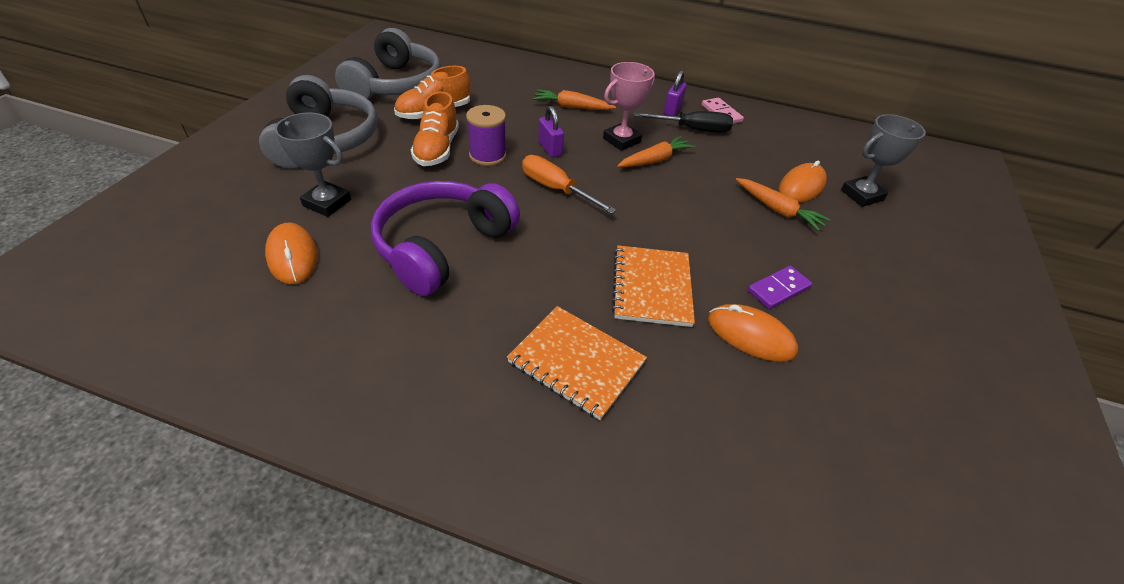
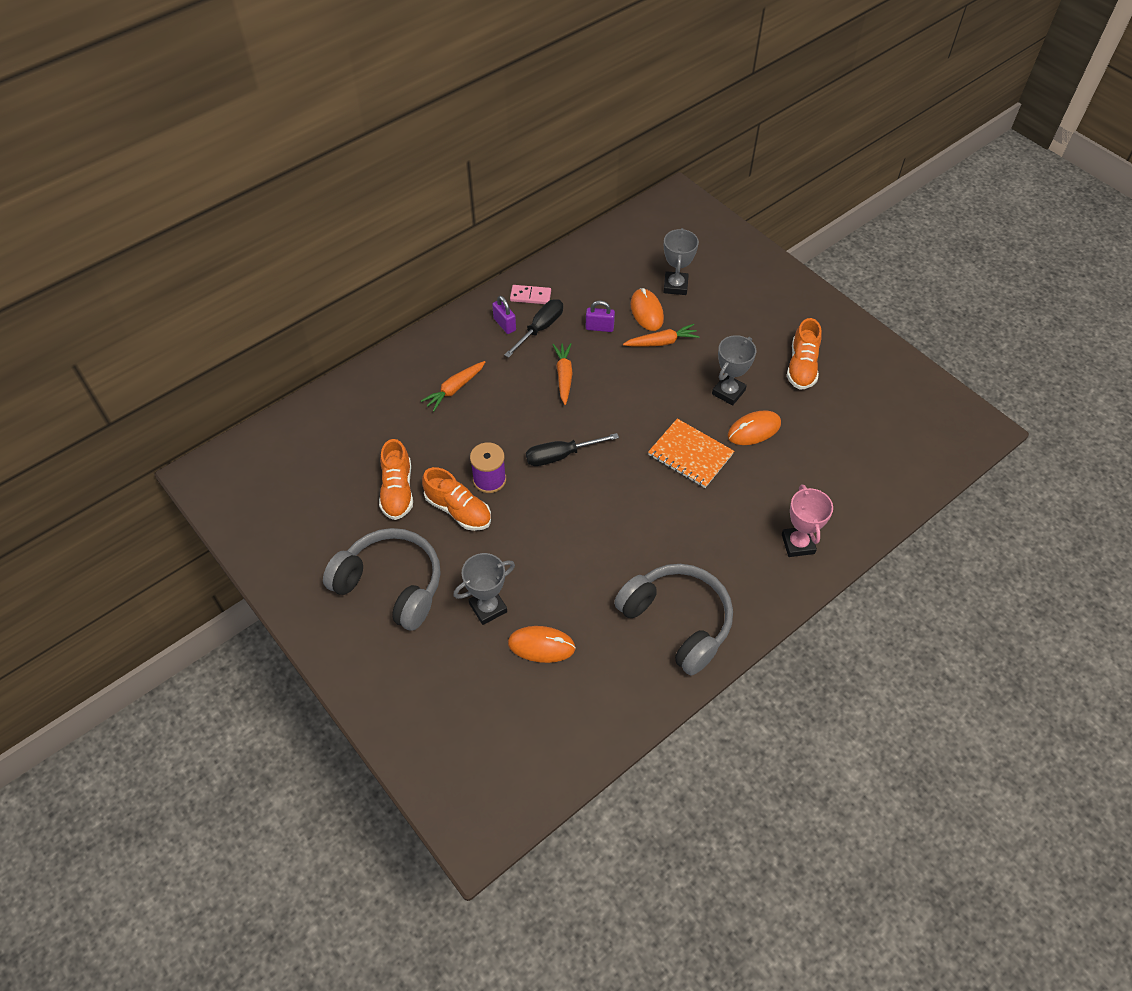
camera: 55 degrees left, 10 degrees up
(395, 84) = (325, 503): grey headphones -> grey headphones (677, 621)
(442, 246) = (584, 551): purple headphones -> none
(550, 149) = (506, 434): purple padlock -> purple padlock (599, 327)
(556, 189) = (560, 456): orange screwdriver -> black screwdriver
(576, 362) = (726, 524): orange notebook -> none
(621, 140) = (525, 382): pink trophy -> pink trophy (798, 544)
(778, 289) = (728, 392): purple domino -> grey trophy
(906, 349) = (802, 366): none -> orange shoe

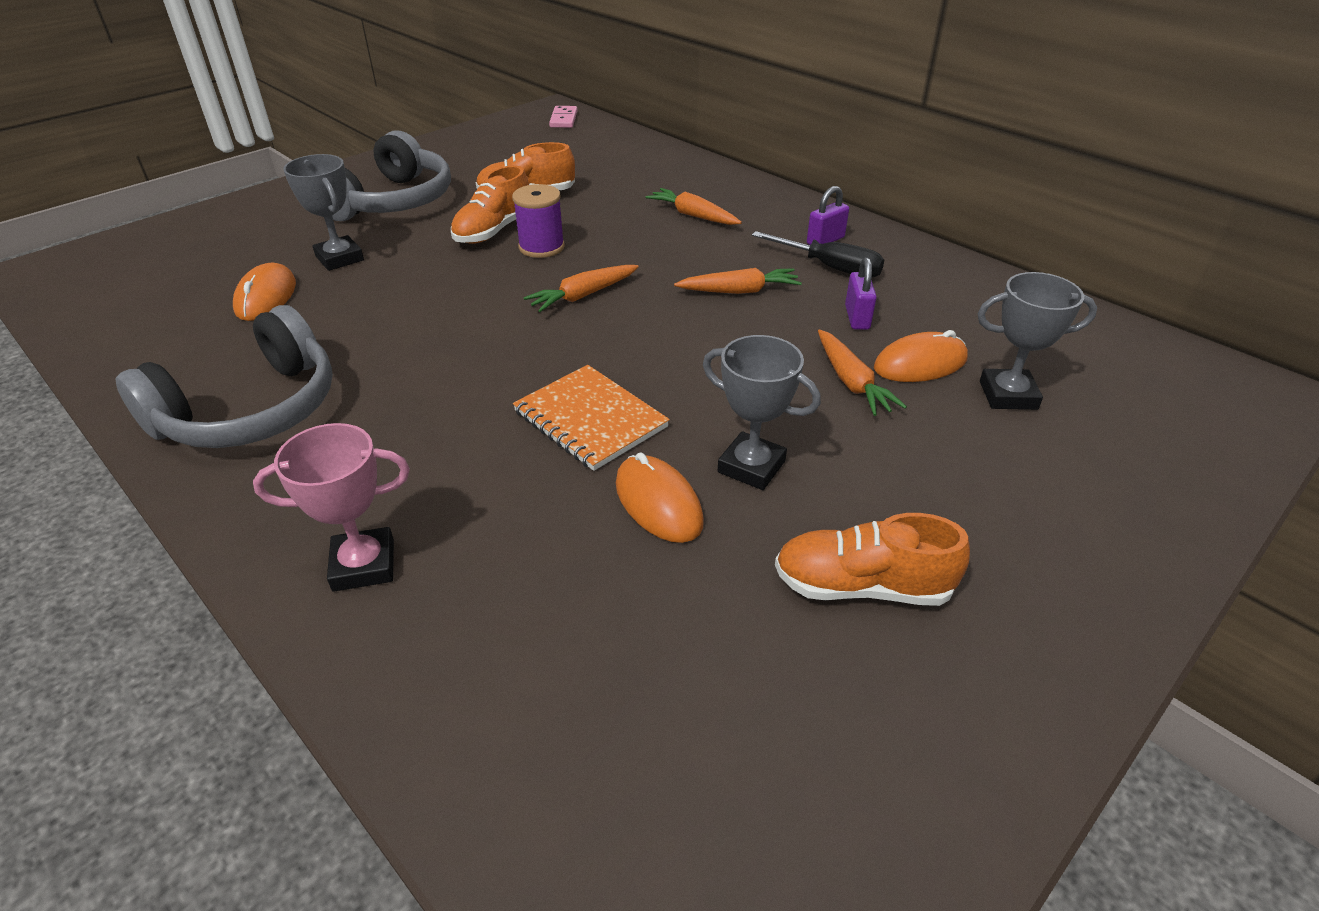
camera: 85 degrees right, 15 degrees down
(530, 296) = (893, 256): pink domino -> pink domino (563, 119)
(560, 456) = (583, 295): black screwdriver -> orange carrot
(690, 455) = (590, 419): orange notebook -> orange notebook turned 75 degrees counterclockwise

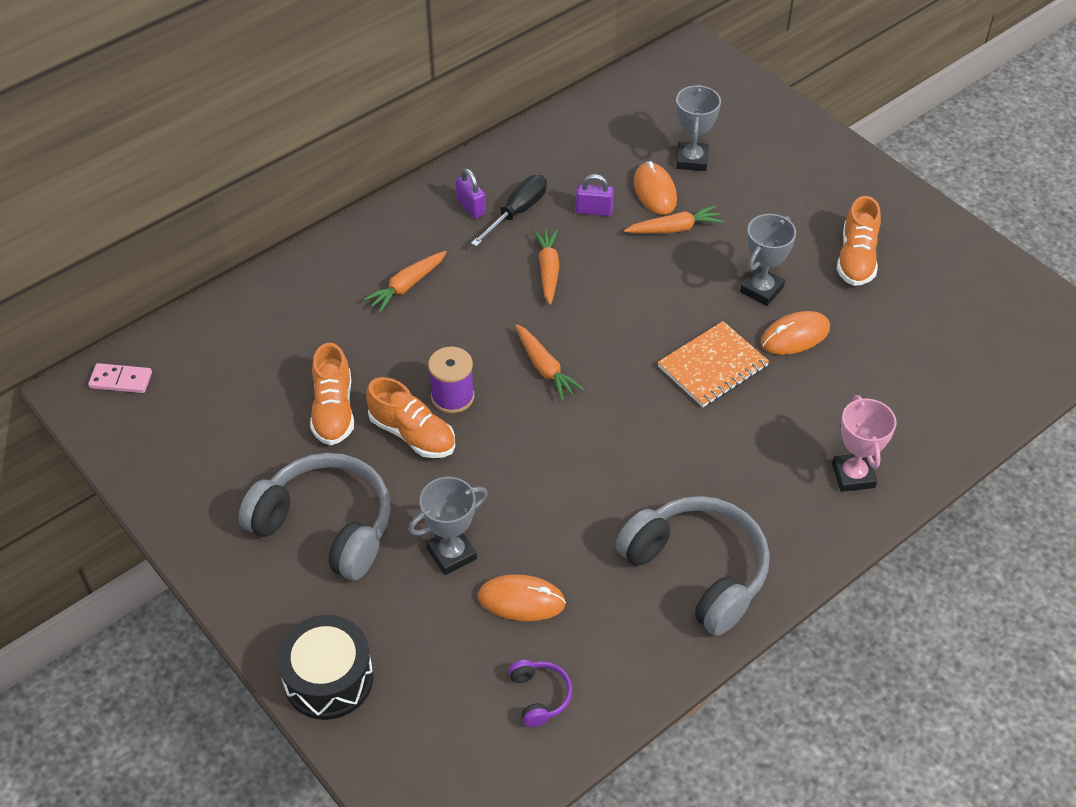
camera: 85 degrees left, 10 degrees up
(144, 312) = (539, 696): none -> purple headphones
(230, 214) = (328, 679): none -> black drum

